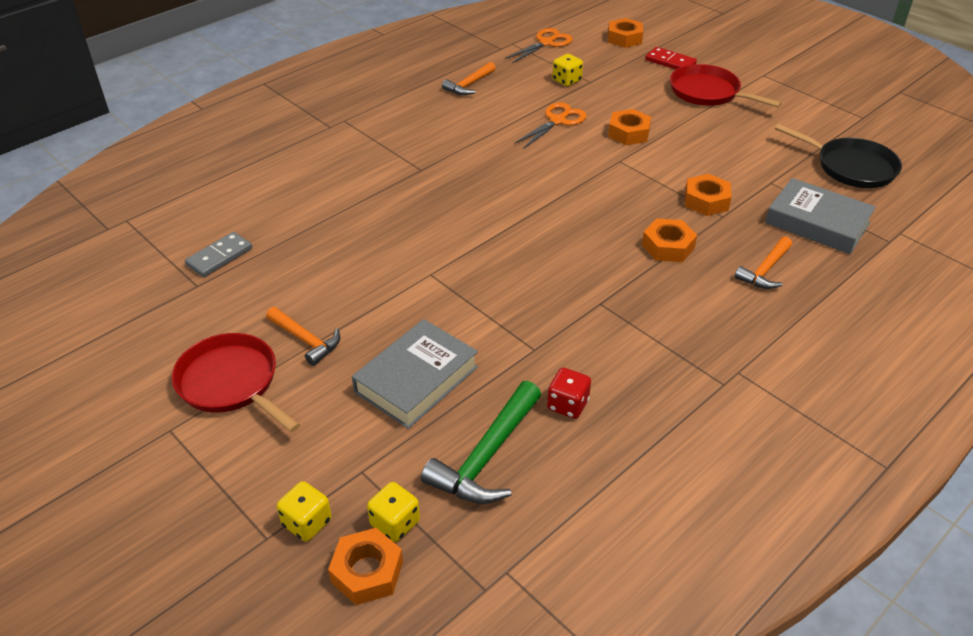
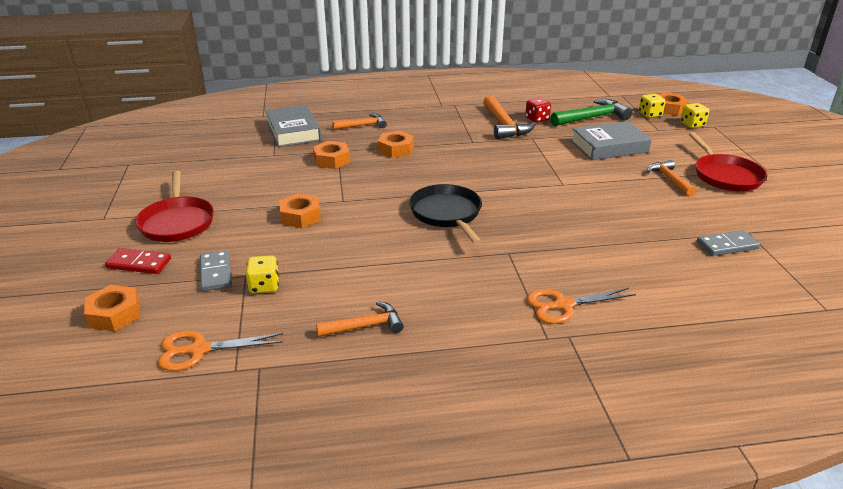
camera: 145 degrees left, 10 degrees down
(557, 121) = (338, 248): orange scissors -> orange scissors (563, 305)
(598, 362) = (504, 125): none -> orange hammer
(612, 76) = (216, 273): none -> grey domino
(670, 62) = (139, 264): red domino -> red domino turned 60 degrees counterclockwise
(851, 167) = (211, 145): black pan -> black pan (447, 214)

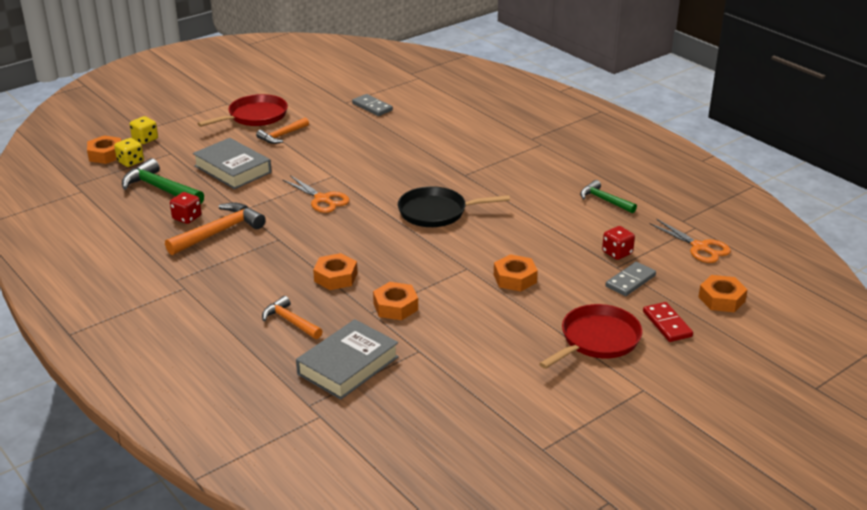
camera: 120 degrees left, 0 degrees up
(264, 286) = (617, 253): yellow dice -> red dice
(365, 326) = (604, 200): orange hammer -> green hammer
(447, 214) = (436, 212): black pan -> black pan turned 45 degrees clockwise
(563, 305) = (504, 145): orange scissors -> orange scissors (322, 199)

